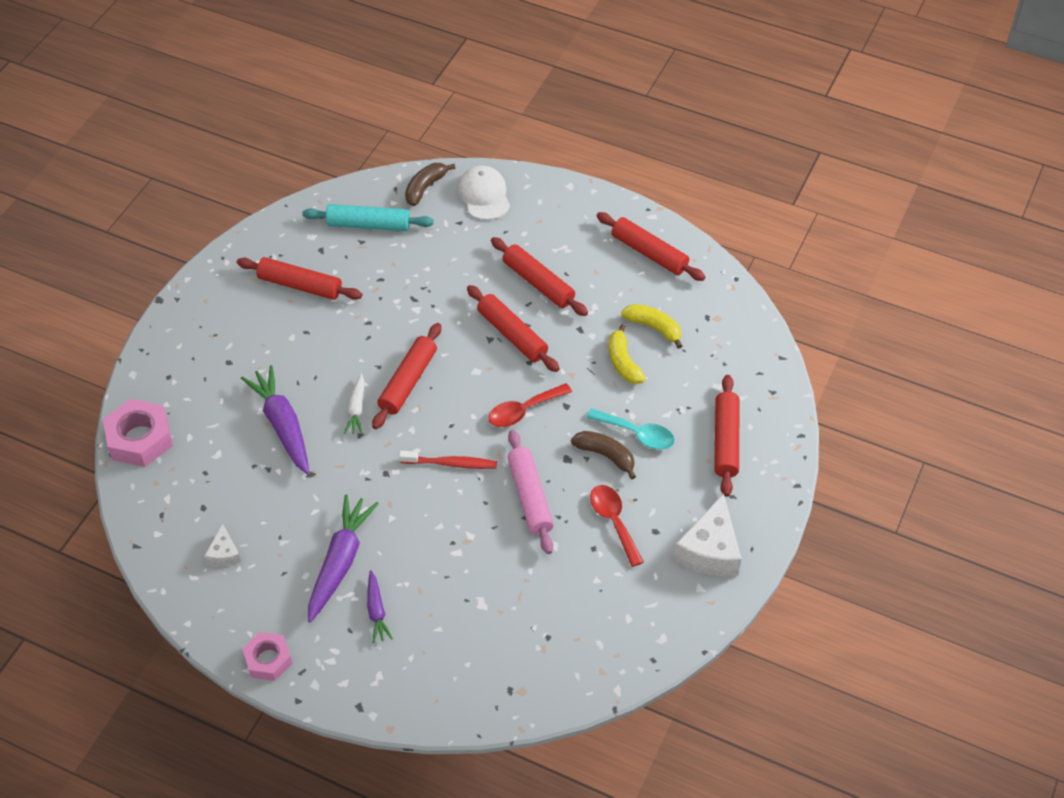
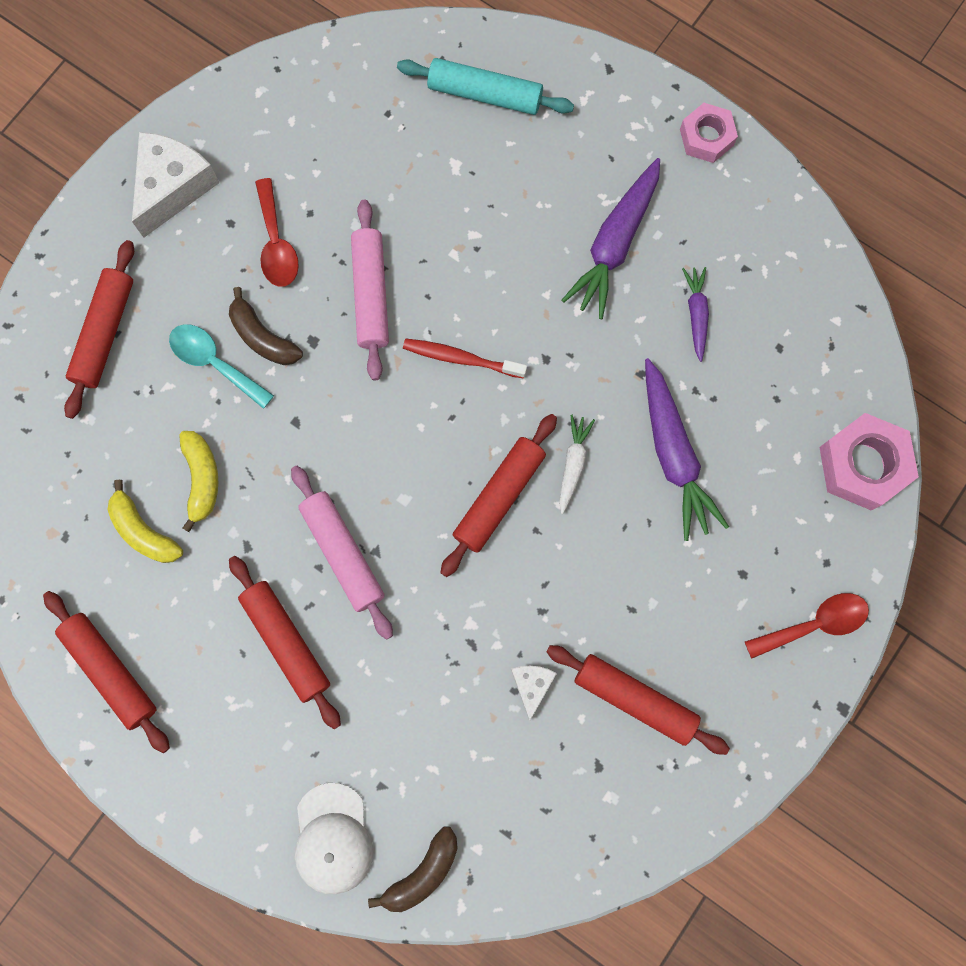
camera: 170 degrees left, 25 degrees up
(224, 554) = (754, 278): white cheese -> white cheese (531, 685)
(368, 225) = (521, 806): turquoise rolling pin -> turquoise rolling pin (485, 94)
(376, 611) = (578, 175): purple carrot -> purple carrot (696, 314)
(512, 335) = (343, 553): red rolling pin -> pink rolling pin
(523, 411) = (353, 423): red spoon -> red spoon (814, 624)

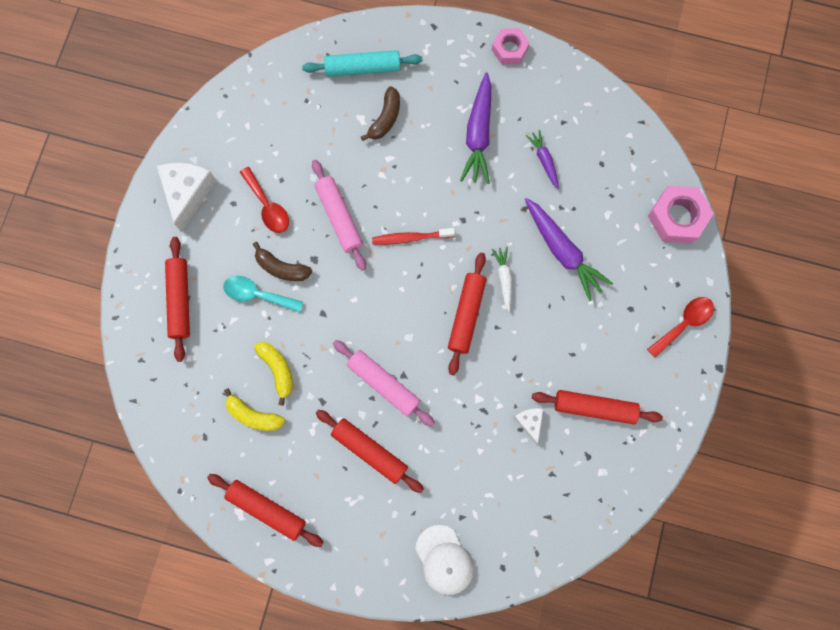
camera: 20 degrees left, 0 degrees up
(422, 872) = (506, 560): brown banana -> brown banana (385, 119)

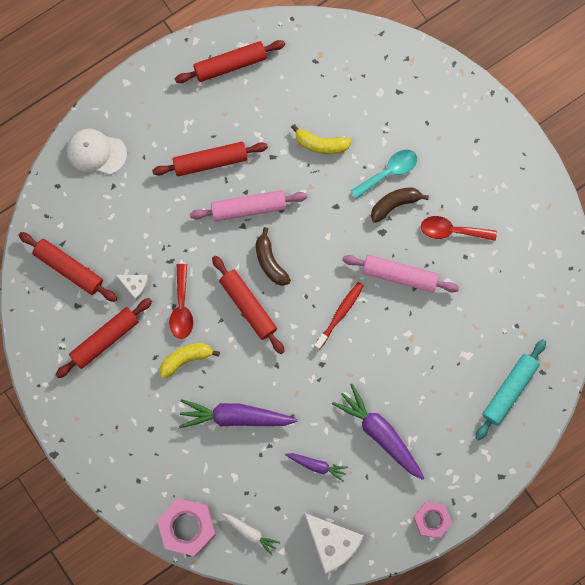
camera: 130 degrees right, 0 degrees up
(180, 300) = (429, 116): red rolling pin -> red rolling pin (69, 268)
(187, 193) = (510, 181): white cheese -> white cheese (332, 543)
(253, 415) = (302, 104): yellow banana -> yellow banana (186, 359)
(385, 119) = (452, 373): brown banana -> brown banana (270, 262)
(504, 278) = (251, 356): white carrot -> white carrot (250, 533)
(684, 323) = (106, 458): red spoon -> red spoon (181, 308)

